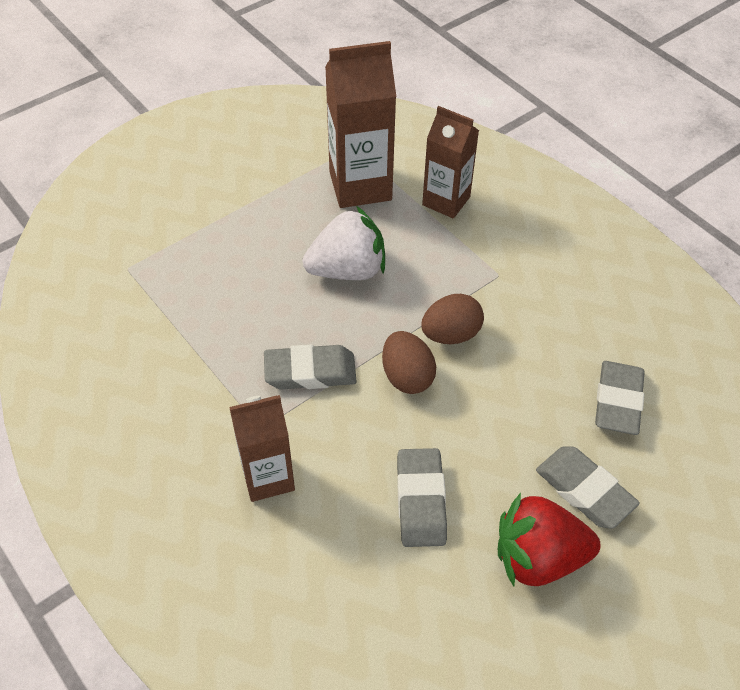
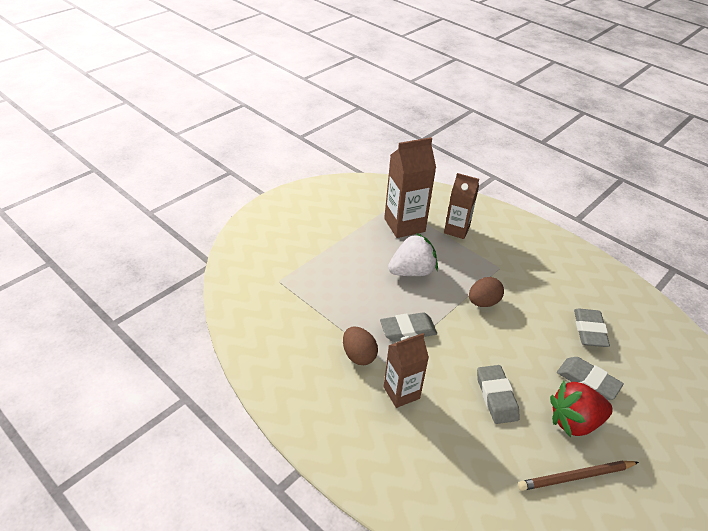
camera: 10 degrees left, 10 degrees down
(407, 376) = (465, 328): brown egg -> brown egg (359, 355)
(509, 652) = (576, 477): none -> brown pencil

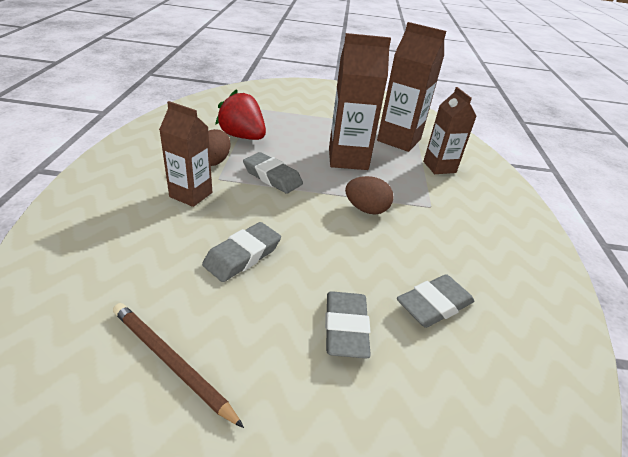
camera: 50 degrees right, 5 degrees down
(412, 271) = (348, 159): white strawberry -> brown carton
(574, 421) = (264, 334): red strawberry -> red strawberry (242, 136)

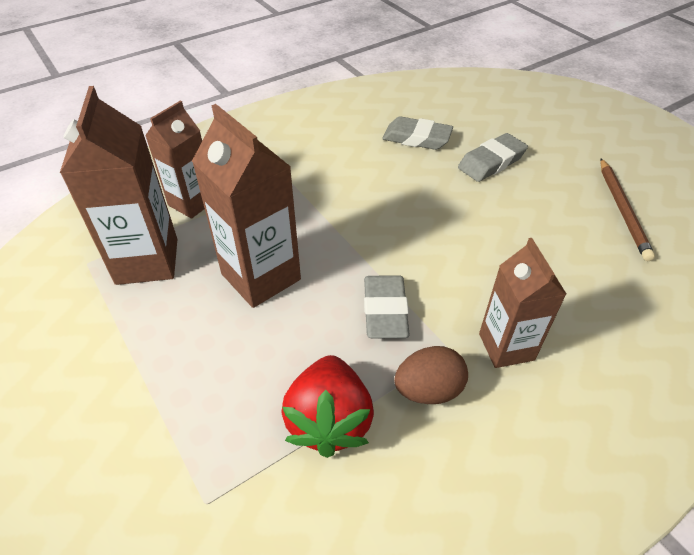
camera: 125 degrees left, 10 degrees up
(242, 255) = (513, 244): grey eraser -> none
(366, 209) = (349, 213): brown egg -> none

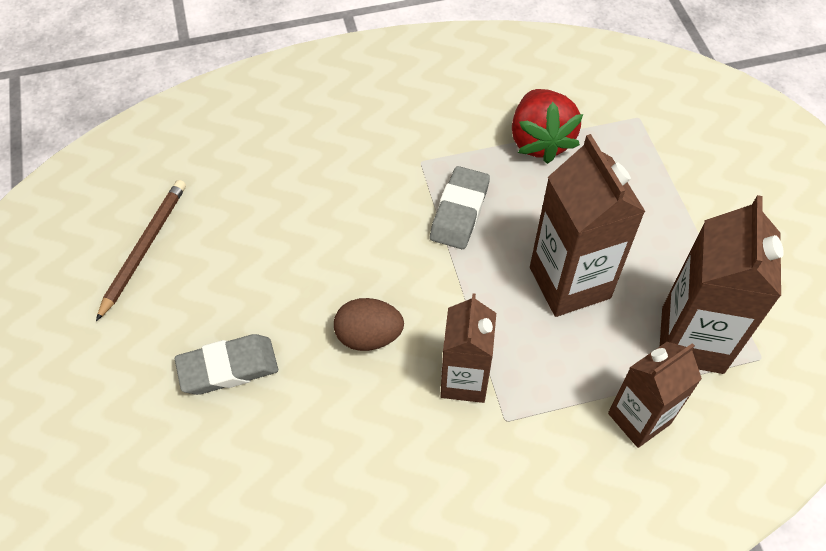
camera: 160 degrees left, 10 degrees up
(329, 421) = (540, 141): red strawberry -> red strawberry turned 150 degrees clockwise
(417, 138) = (296, 450): grey eraser -> none
(428, 390) = (454, 140): brown egg -> brown egg (369, 336)
(506, 347) = (372, 152): brown carton -> brown carton (464, 380)

